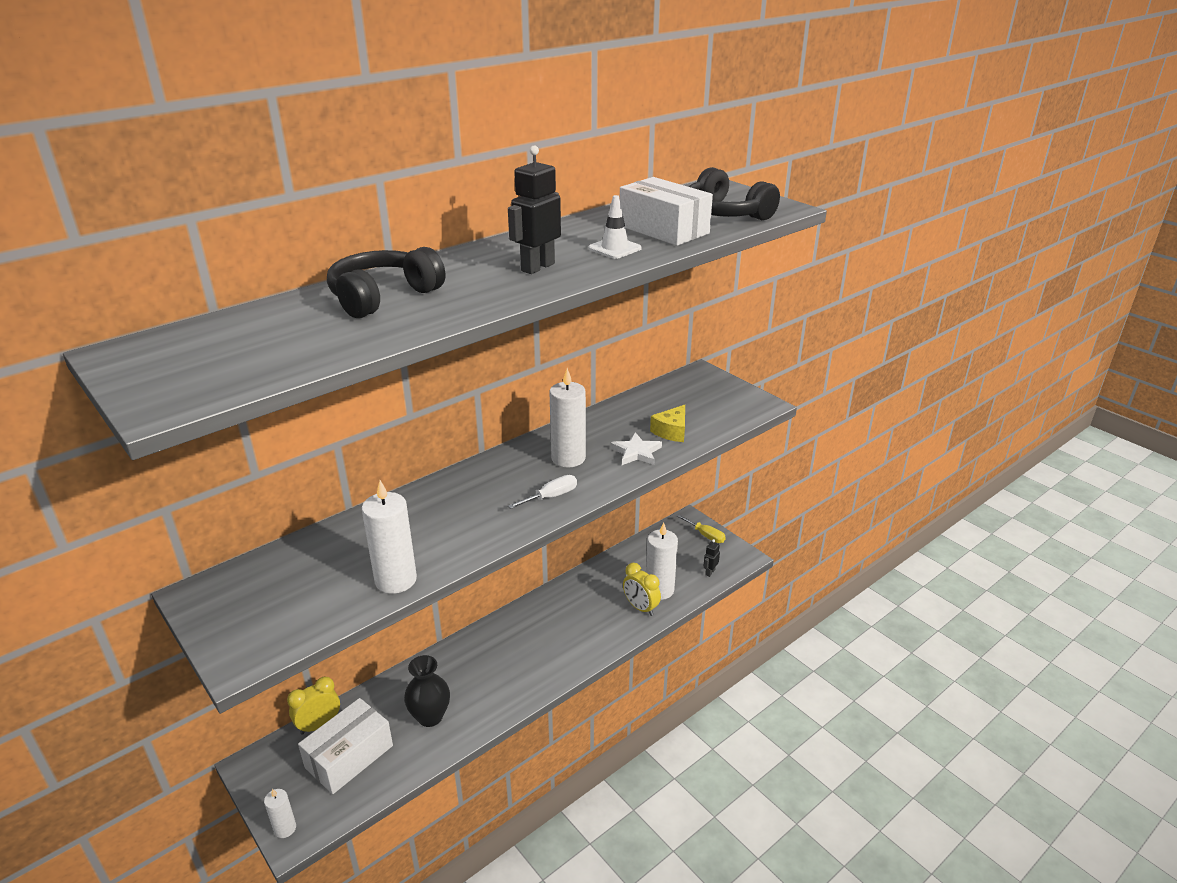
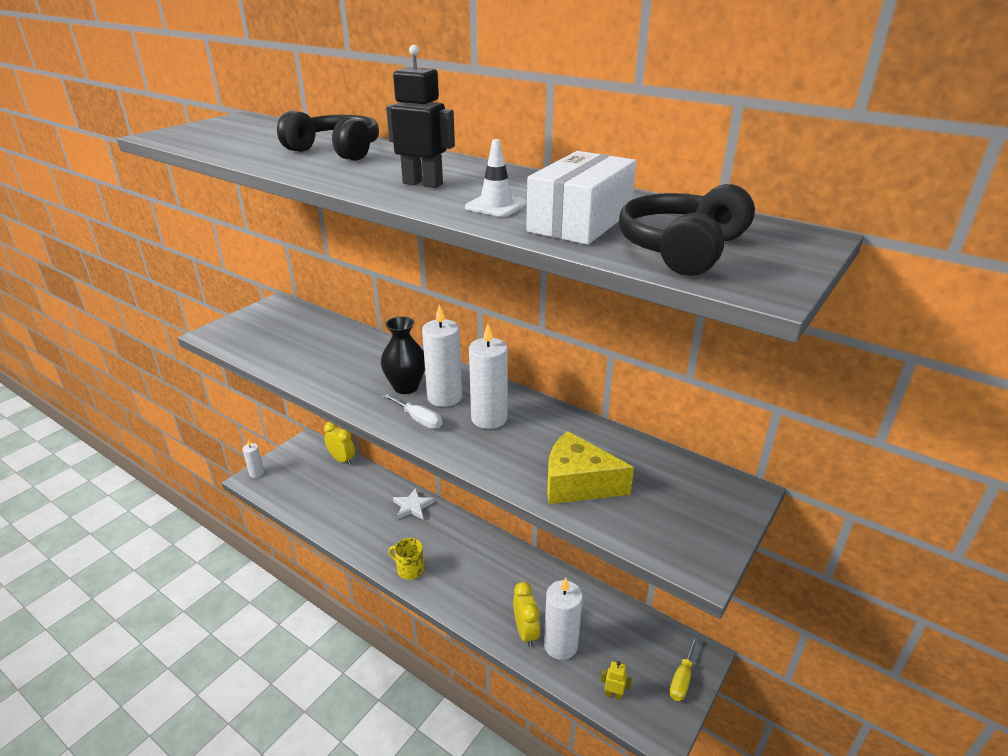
camera: 75 degrees right, 0 degrees up
(349, 756) = (315, 482): white box -> none
(396, 580) = (292, 368): white candle -> white candle (444, 397)
(430, 716) = (356, 513): black vase -> black vase (406, 387)
(538, 677) = (409, 569): none -> yellow mug
(636, 452) = (520, 462): white star -> white star (412, 506)
(640, 608) = (526, 632): yellow clock -> yellow clock turned 135 degrees clockwise
(671, 431) = (578, 484): yellow cheese -> yellow cheese, size x1.54
(710, 572) = (613, 694): black robot -> yellow robot

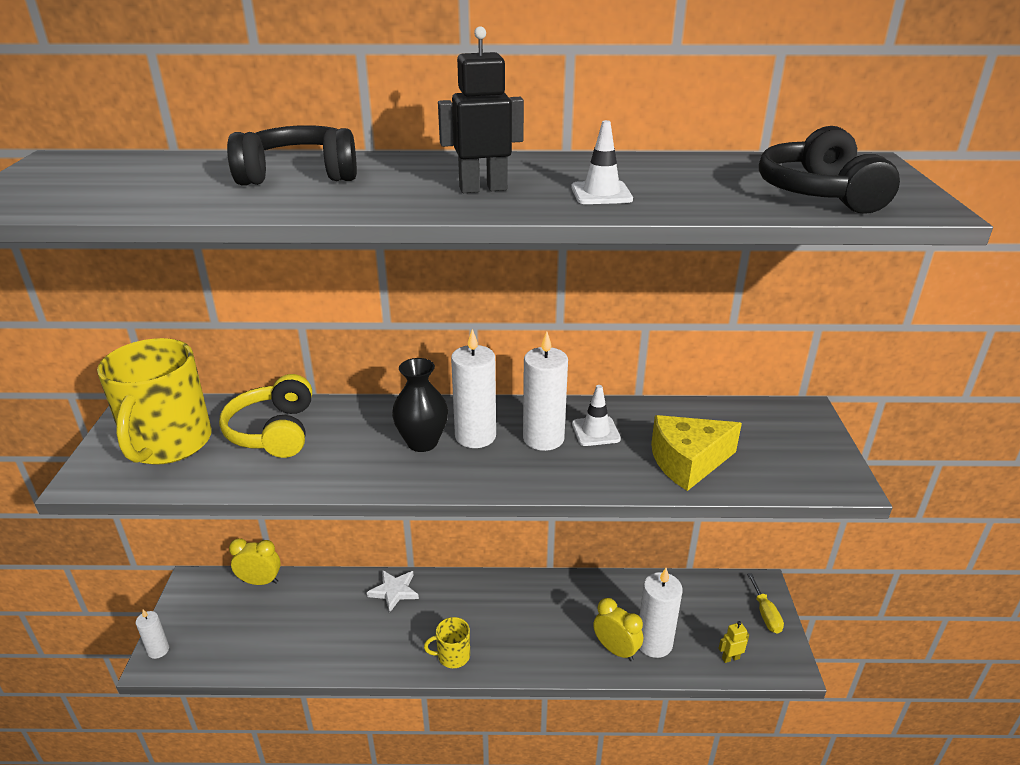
camera: 35 degrees left, 0 degrees up
(269, 330) = (168, 443): none -> yellow mug
(330, 344) = (274, 431): none -> yellow headphones
(419, 420) = (478, 469): white screwdriver -> none
(534, 430) = (595, 431): none -> white traffic cone
(580, 221) = (700, 190): white box -> none

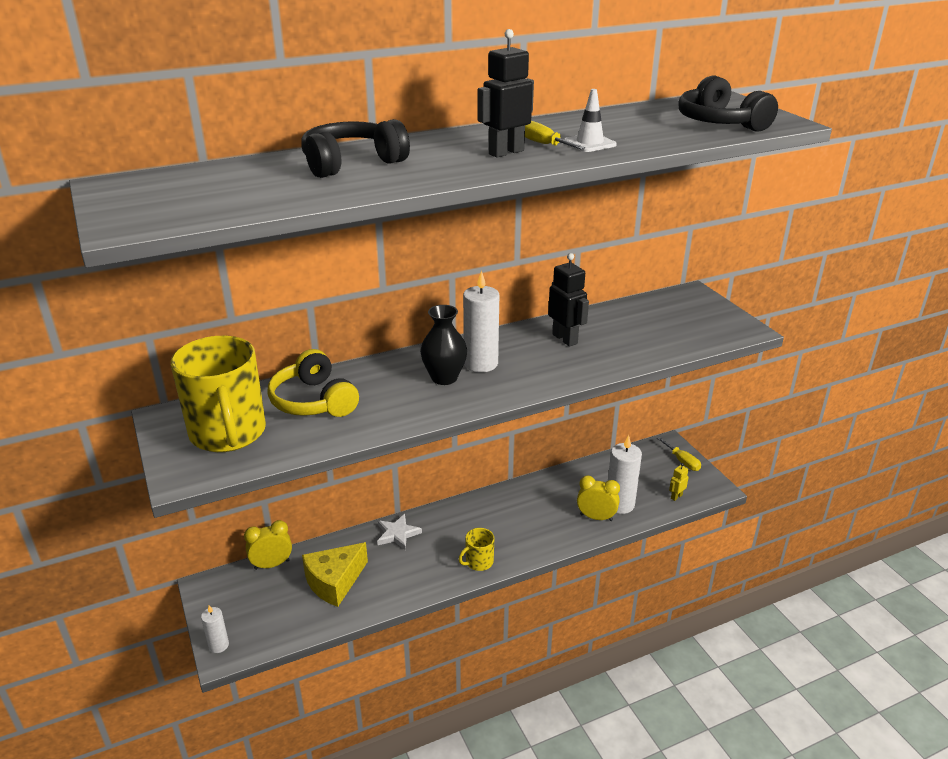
camera: 25 degrees left, 0 degrees up
(543, 186) = (544, 144): none -> yellow screwdriver
(543, 438) = (532, 352): white candle -> none
(595, 431) = (565, 339): white traffic cone -> black robot
(688, 462) = (643, 342): yellow cheese -> yellow cheese (334, 582)

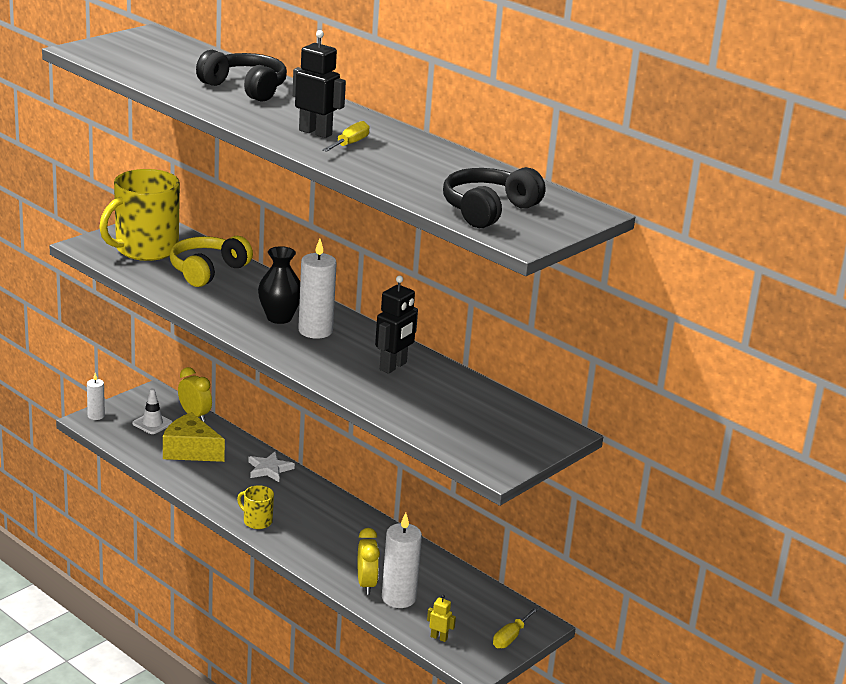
camera: 65 degrees right, 5 degrees down
(589, 143) = (368, 160): white traffic cone -> white traffic cone (152, 423)

